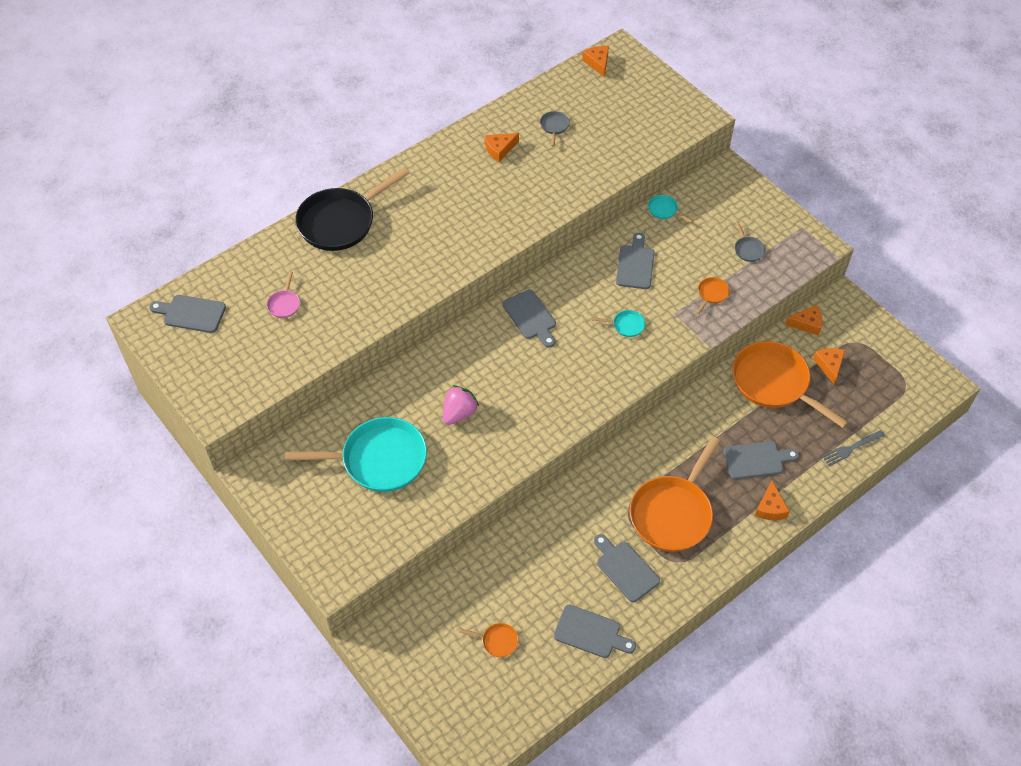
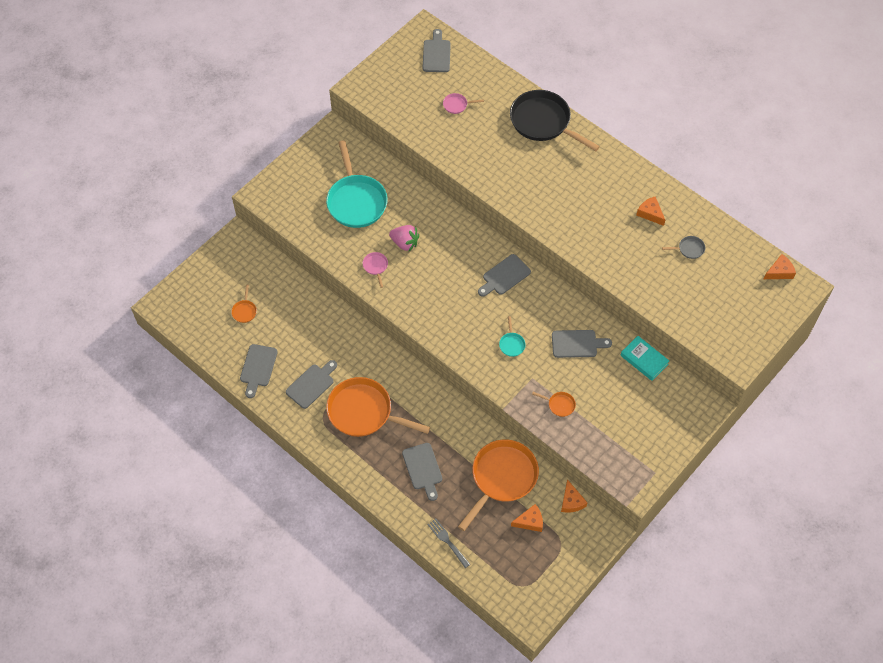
camera: 80 degrees right, 5 degrees up
(488, 450) = (375, 266): none -> pink pan
(664, 210) = (644, 360): turquoise pan -> turquoise book
(748, 249) = (617, 430): grey pan -> none
(770, 507) = (380, 481): orange cheese -> none

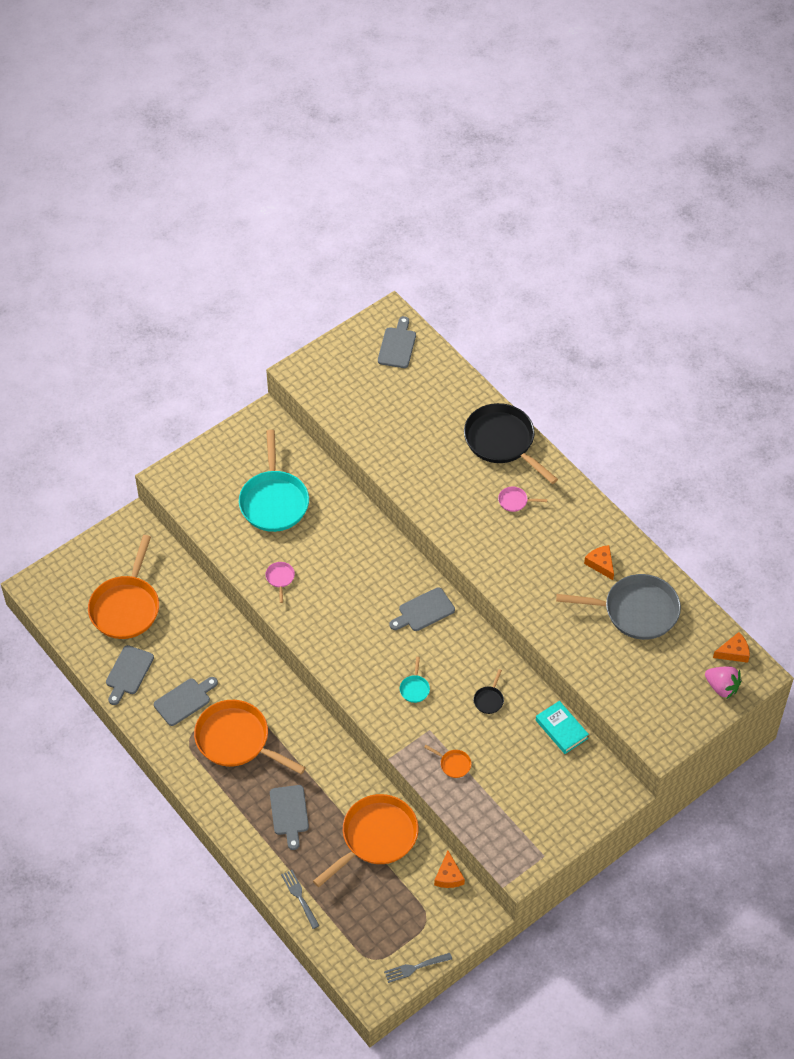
camera: 10 degrees right, 5 degrees down
(244, 311) = (126, 607): orange pan -> orange pan, size x2.45
(405, 243) = (319, 557): pink strawberry -> pink strawberry (722, 687)
(457, 105) = (407, 408): pink pan -> pink pan (515, 501)
(530, 521) = (397, 890): orange cheese -> none
(561, 587) = (415, 967): none -> grey fork
(577, 344) = (489, 700): grey cutting board -> black pan
(689, 249) = (635, 611): grey pan -> grey pan, size x2.45

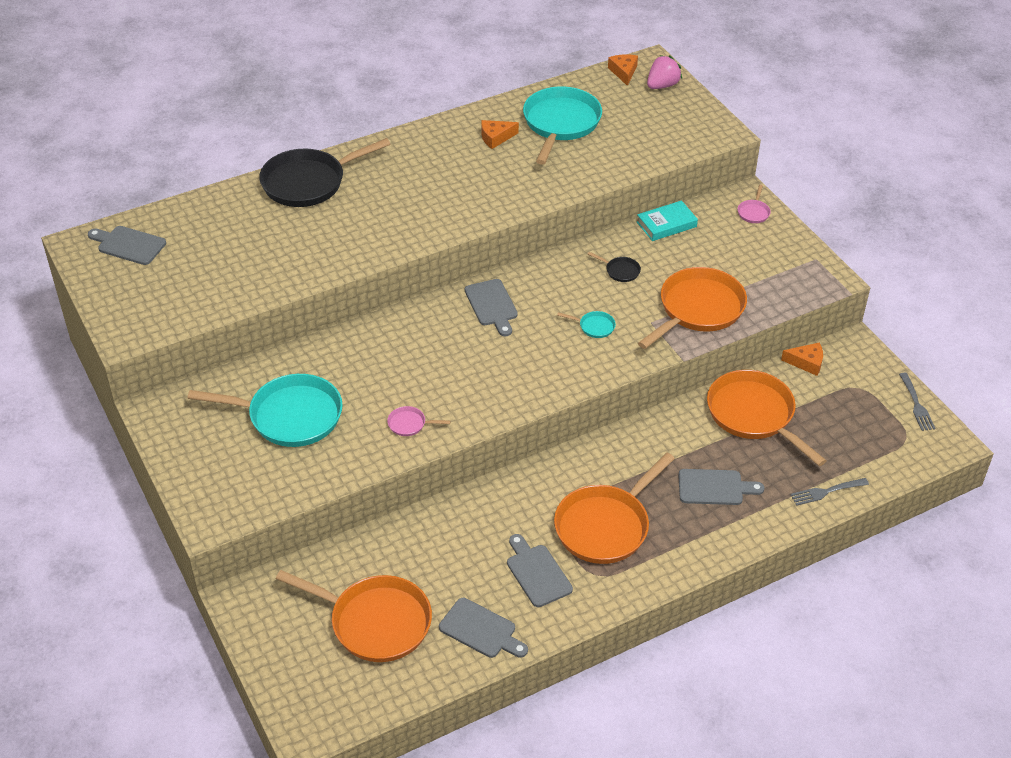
camera: 80 degrees left, 10 degrees down
(453, 764) = (698, 309): orange pan -> orange pan, size x2.45
(515, 501) = (393, 185): pink pan -> pink pan (753, 212)
(635, 611) = (560, 124): grey pan -> turquoise pan

